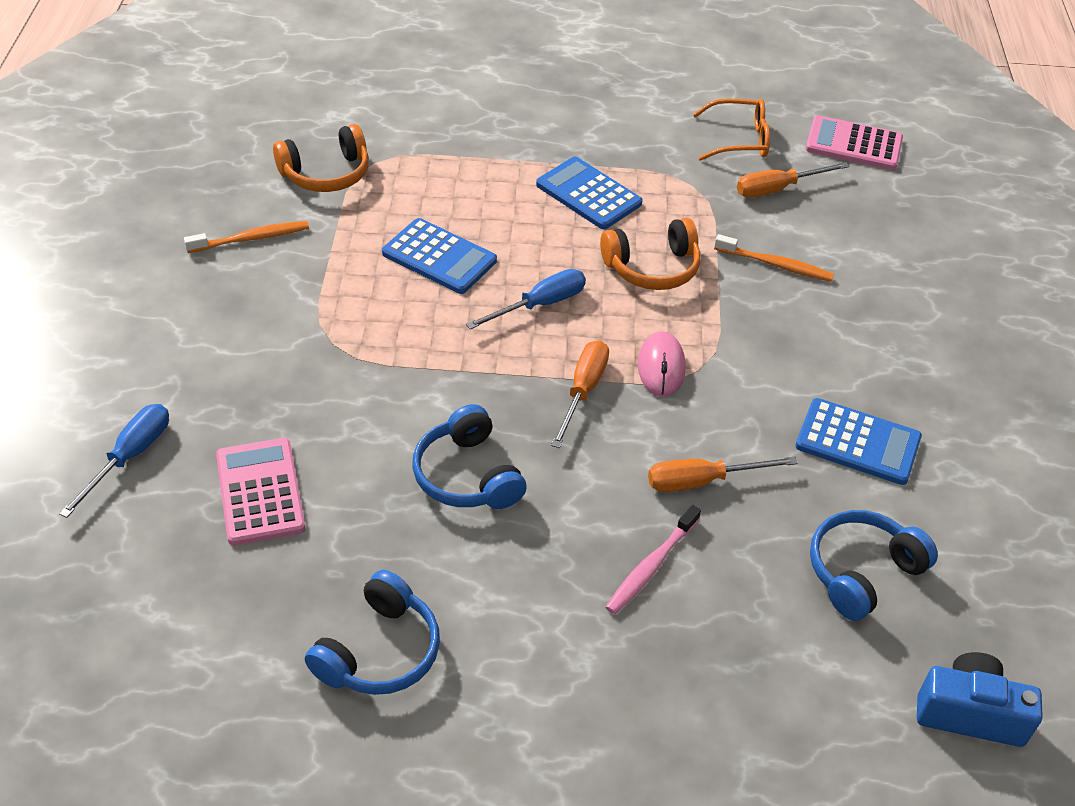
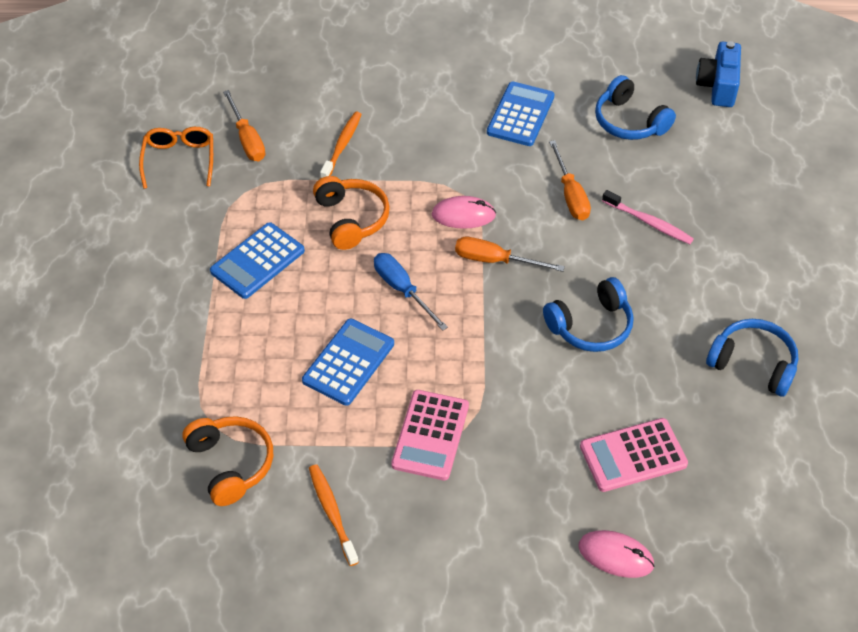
camera: 90 degrees left, 5 degrees up
(130, 457) = (615, 555): blue screwdriver -> pink mouse
(853, 144) = (187, 90): pink calculator -> pink calculator (430, 435)

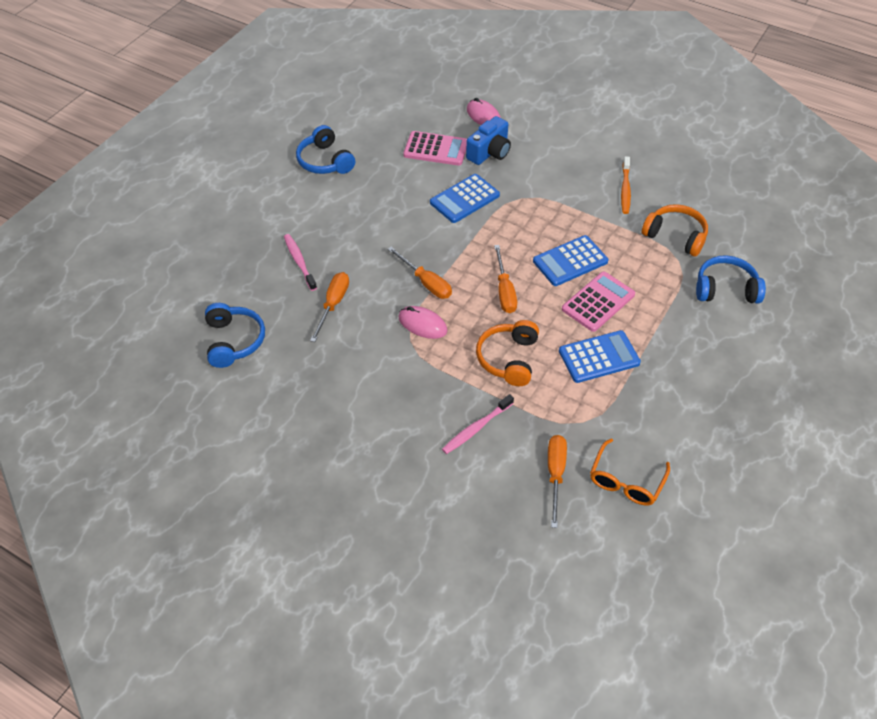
camera: 150 degrees left, 0 degrees up
(231, 464) = (675, 236): orange headphones -> orange headphones turned 120 degrees clockwise
(342, 145) = (476, 428): orange toothbrush -> pink toothbrush
(402, 290) = (504, 291): blue screwdriver -> orange screwdriver
(430, 435) = (543, 202): pink calculator -> pink calculator (598, 302)
(520, 114) = (310, 387): blue calculator -> blue calculator (464, 199)
(591, 326) = (399, 218): blue headphones -> blue headphones (725, 289)
(718, 86) = (136, 339): blue camera -> blue camera (489, 152)

